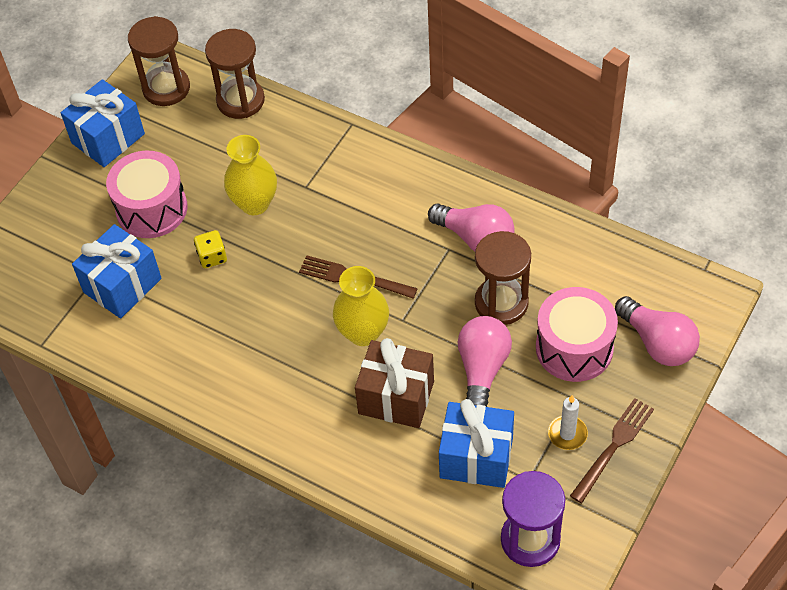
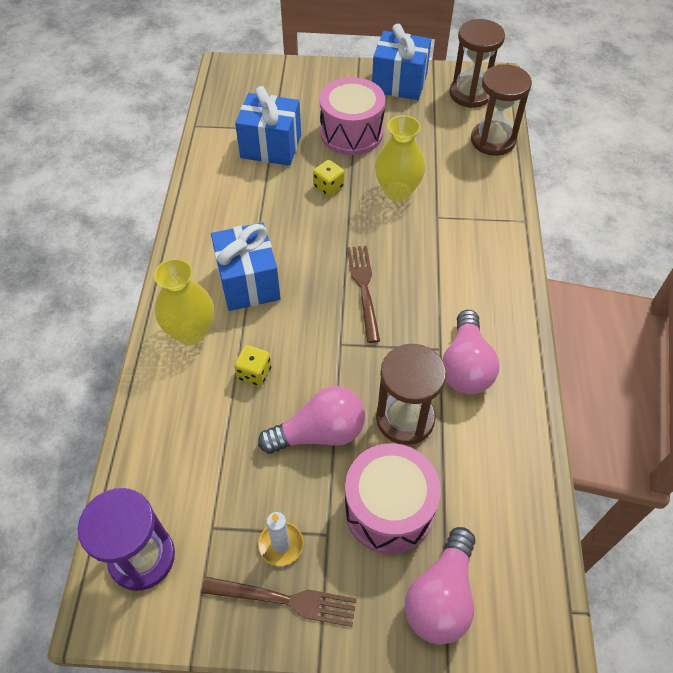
camera: 60 degrees right, 0 degrees up
(363, 333) = (310, 319): yellow vase -> yellow vase (191, 332)
(396, 397) = (254, 373): brown gift -> yellow dice
(476, 457) = (217, 468): blue gift -> blue gift (248, 282)

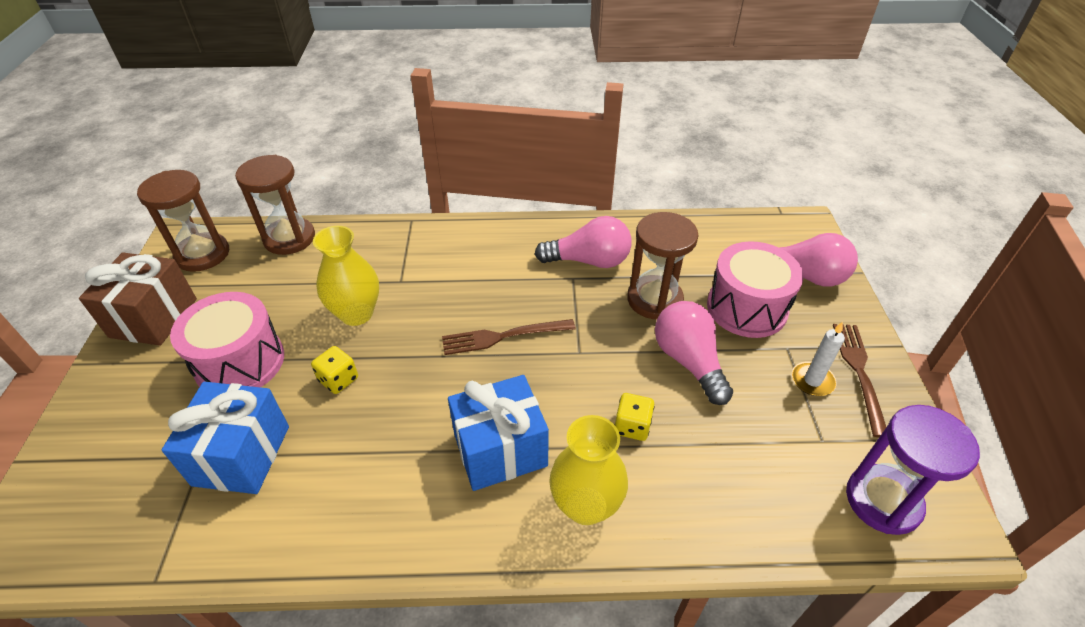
camera: 95 degrees left, 10 degrees down
(399, 83) = (154, 318): blue gift -> brown gift

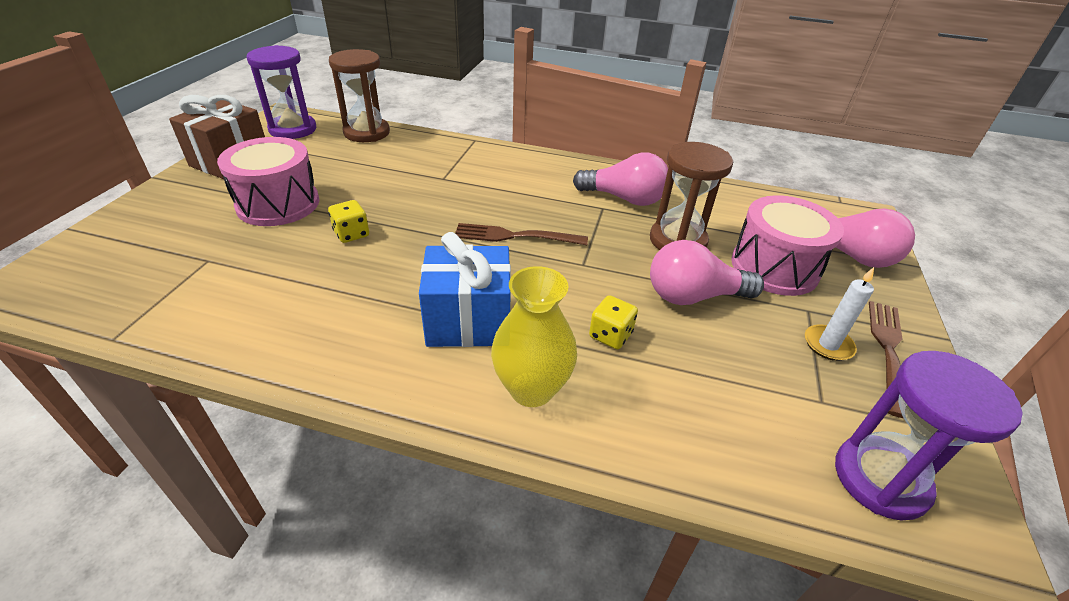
camera: 15 degrees right, 5 degrees down
(202, 254) = (293, 129): brown hourglass -> purple hourglass
(242, 455) = (239, 267): blue gift -> none
(356, 314) = (393, 192): yellow vase -> none
(688, 361) = (693, 296): pink light bulb -> pink light bulb turned 90 degrees counterclockwise

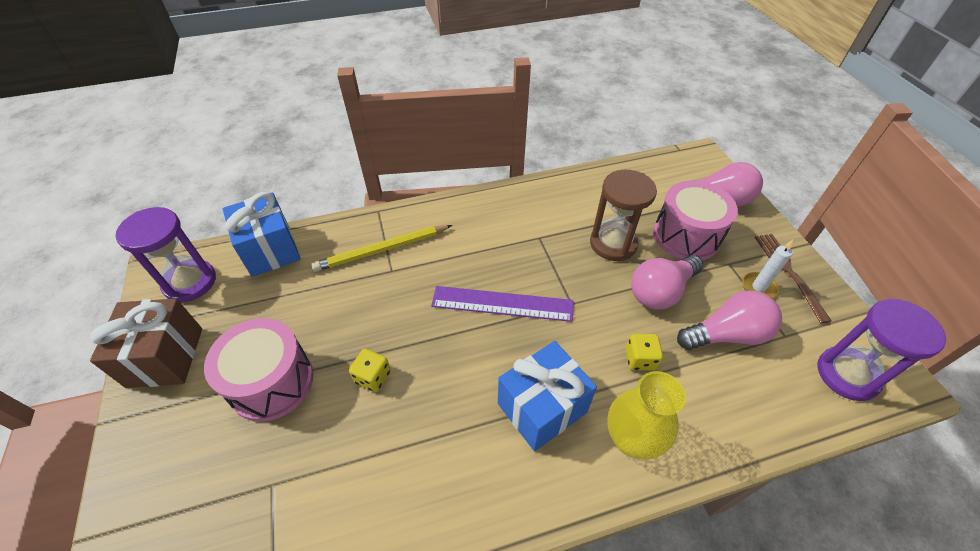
camera: 30 degrees left, 10 degrees up
(367, 132) = (270, 250): brown hourglass -> blue gift
(450, 163) = (382, 250): none -> yellow pencil
(514, 236) = (502, 303): brown fork -> purple ruler
(624, 198) = (547, 219): pink light bulb -> pink light bulb (726, 334)

